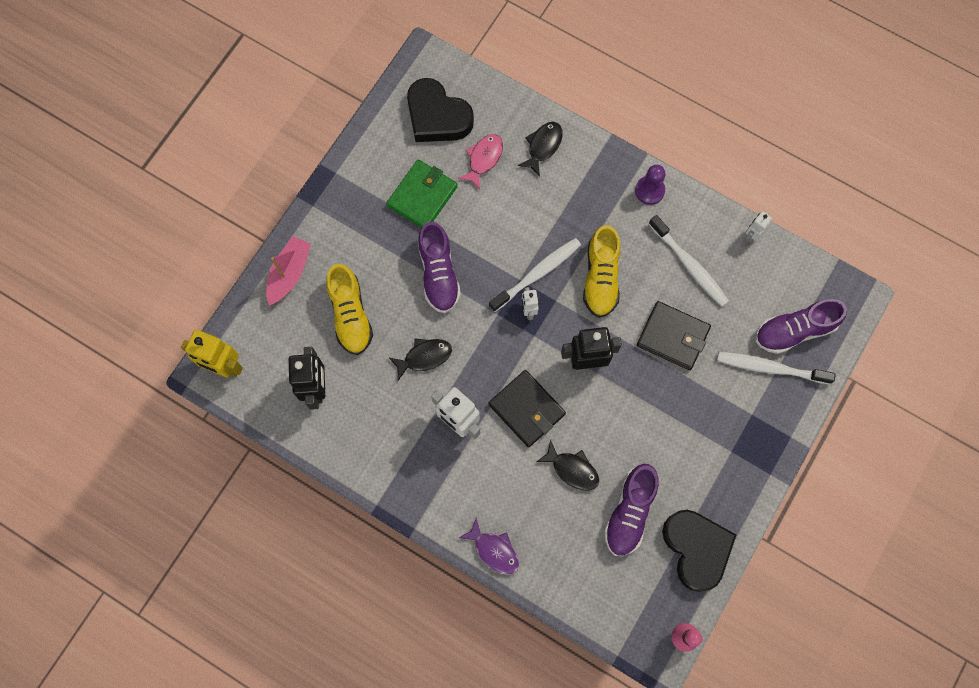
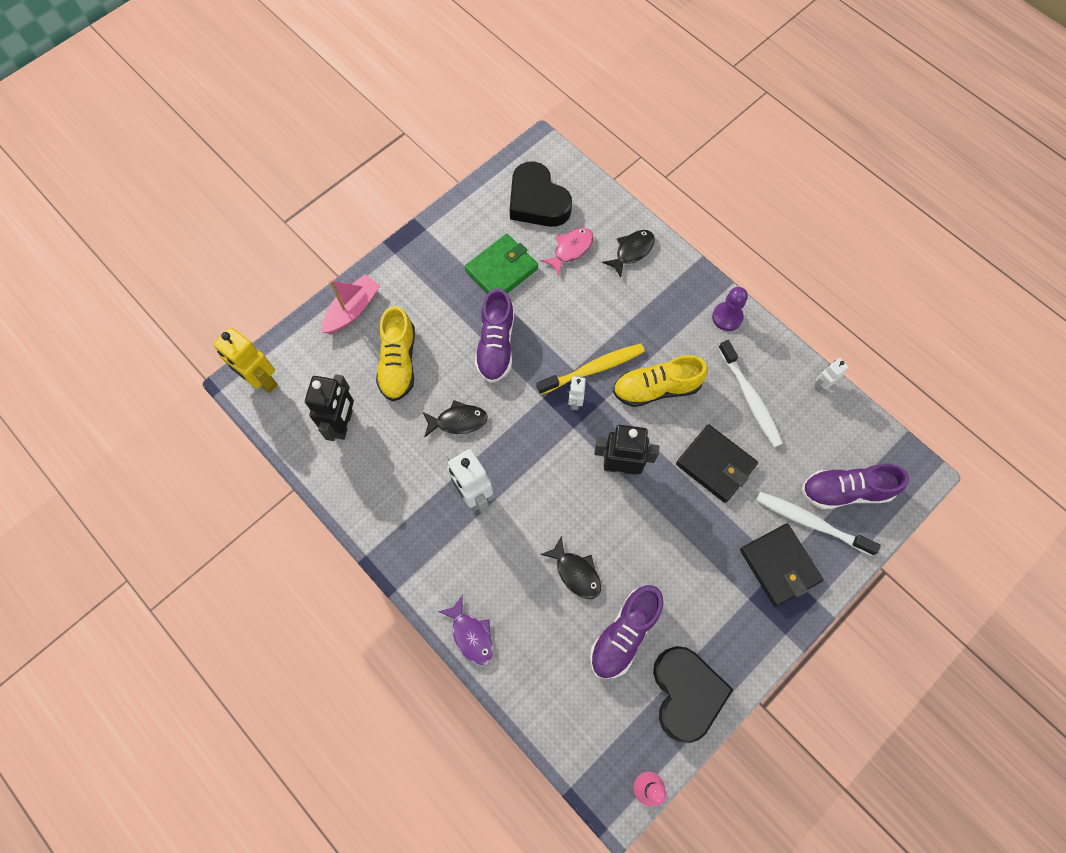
camera: 15 degrees right, 5 degrees down
(527, 409) = (546, 499): black wallet -> black wallet (779, 565)
(537, 274) = (593, 369): white toothbrush -> yellow toothbrush
(601, 278) = (656, 388): yellow shoe -> yellow shoe turned 60 degrees clockwise

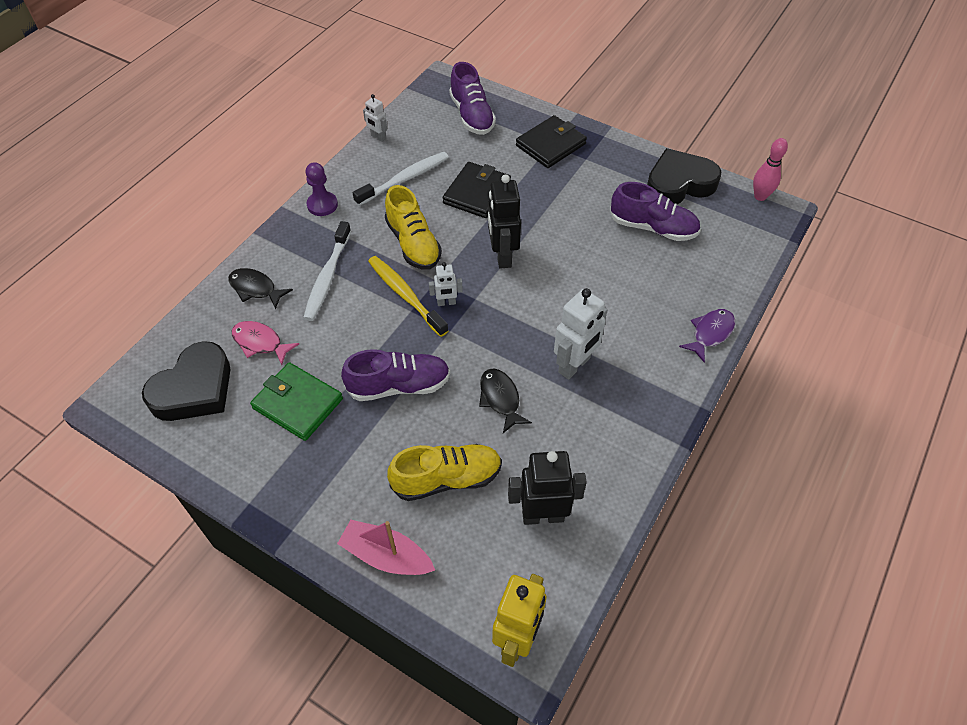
camera: 105 degrees left, 15 degrees down
(576, 572) = (616, 269): black fish -> none
(811, 522) = (507, 131): white toothbrush -> white toothbrush (327, 277)

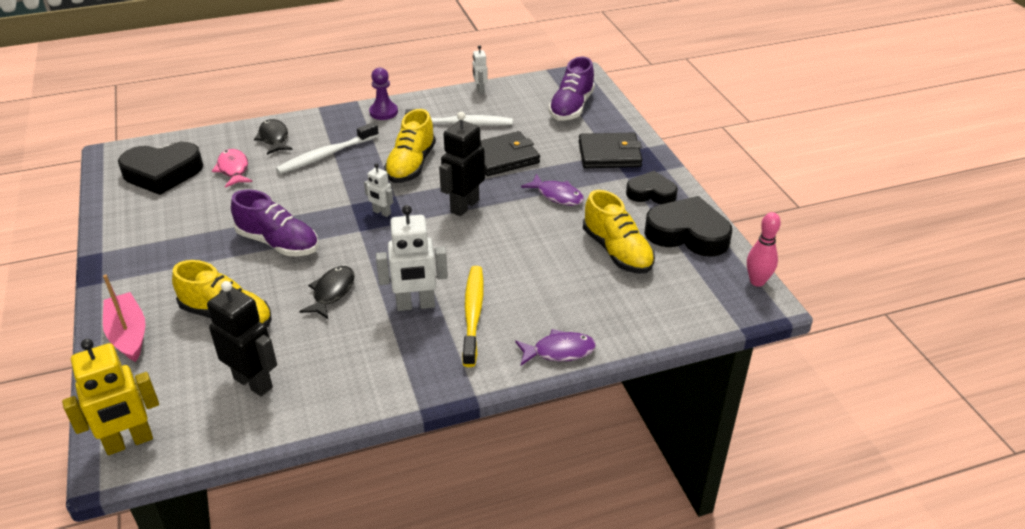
camera: 40 degrees right, 15 degrees down
(297, 404) = (205, 215): green wallet -> none
(405, 295) = (360, 193): yellow toothbrush -> yellow toothbrush (473, 314)
(558, 205) = (557, 195): none -> purple fish
(618, 163) = (651, 193): none -> black heart
(653, 228) = (617, 251): purple shoe -> yellow shoe

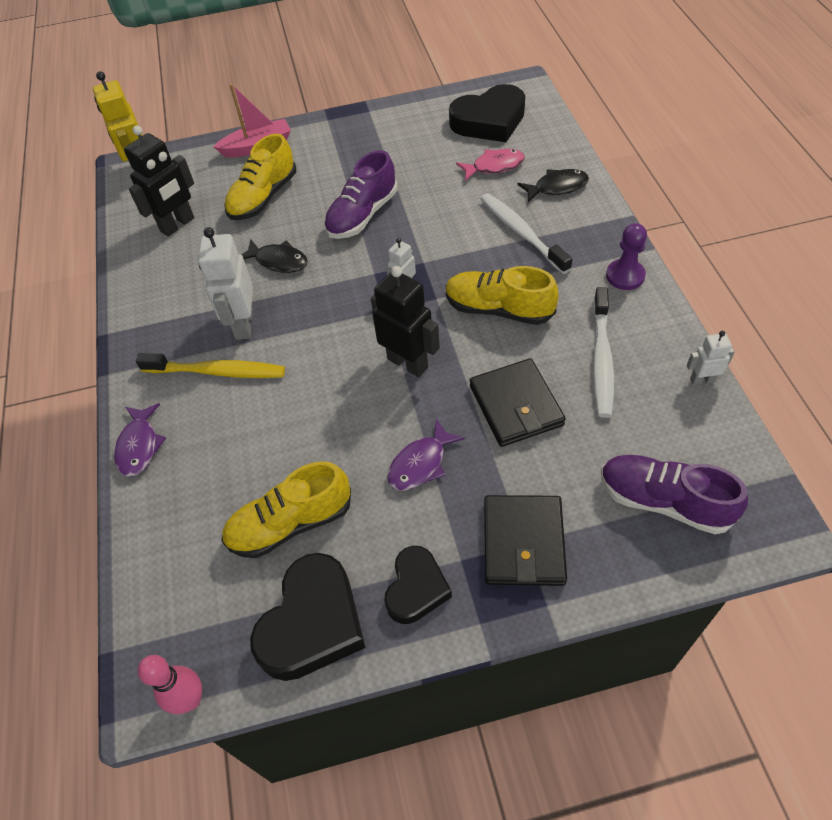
camera: 100 degrees right, 15 degrees up
(162, 173) = (489, 121): black heart -> black heart turned 105 degrees counterclockwise

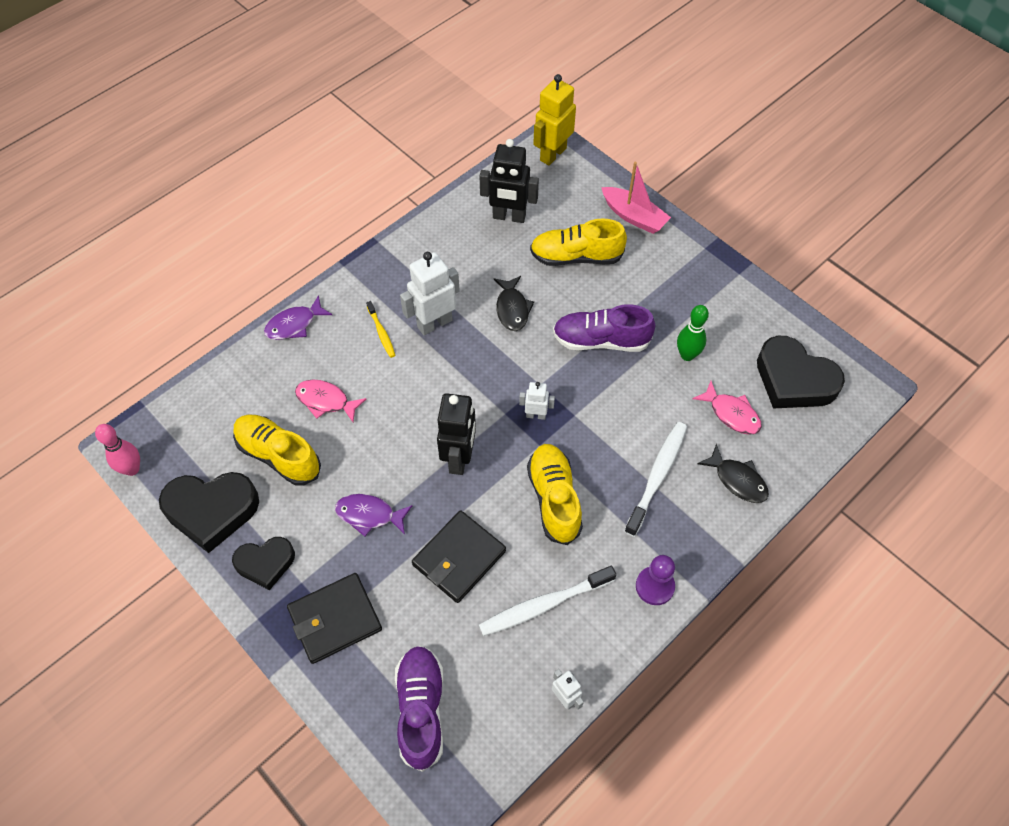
camera: 55 degrees right, 5 degrees up
(217, 371) = (381, 333): yellow toothbrush -> yellow toothbrush, size x0.54
(257, 452) = (326, 401): none -> pink fish
(420, 169) = (687, 355): none -> green bowling pin

